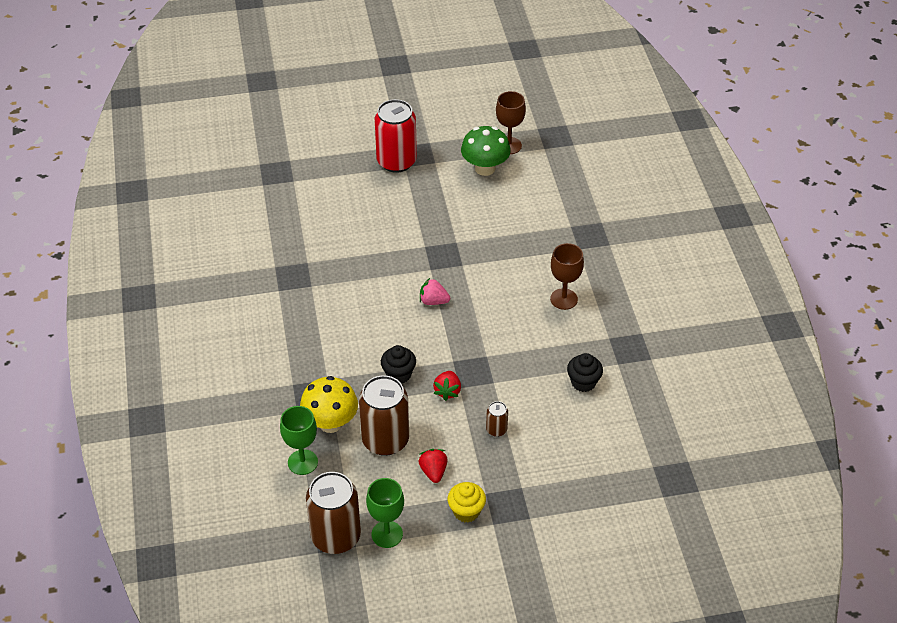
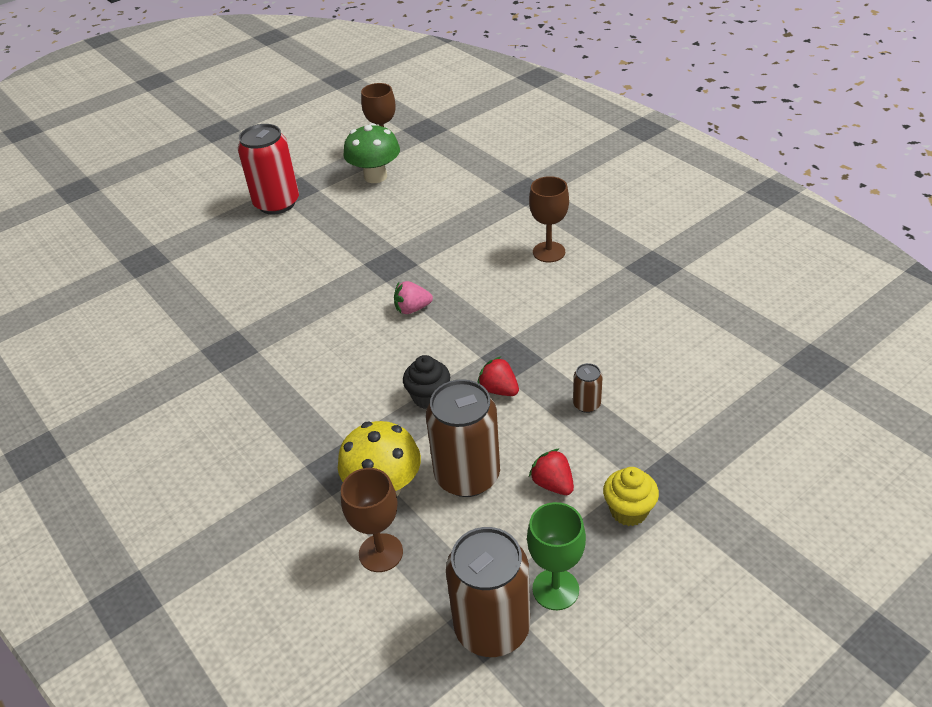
camera: 25 degrees left, 5 degrees down
(302, 462) = (381, 553): green goblet -> brown goblet
(447, 391) = (499, 390): red strawberry -> red strawberry turned 150 degrees clockwise
(583, 382) = (637, 317): black cupcake -> none

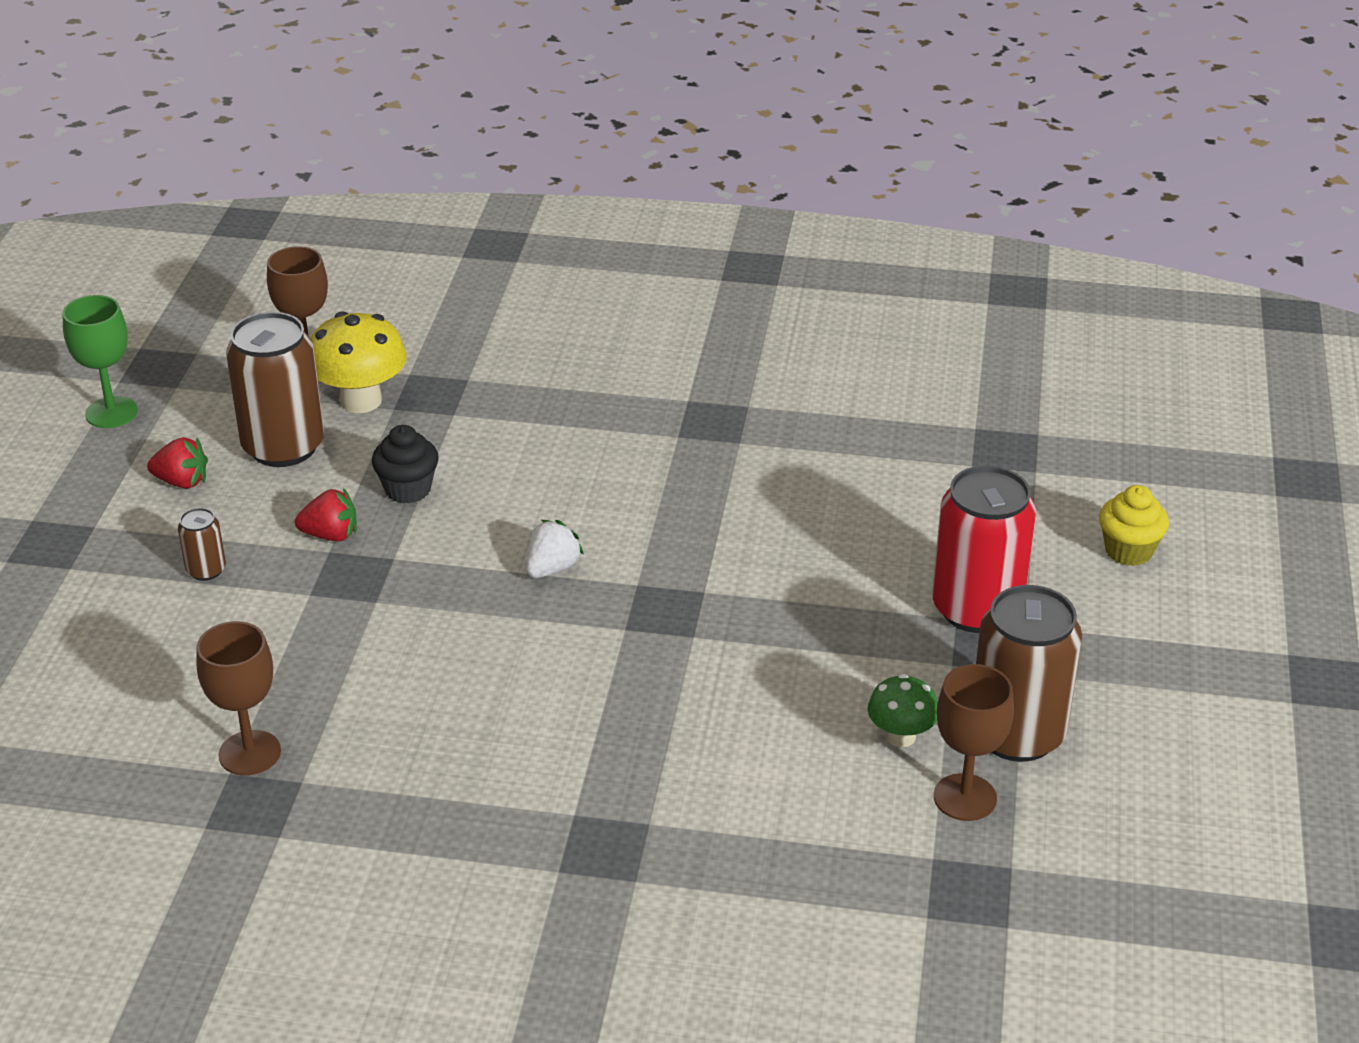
camera: 135 degrees right, 5 degrees down
(375, 176) = (901, 736): green mushroom -> green mushroom, size x0.60
(412, 309) = (552, 568): pink strawberry -> white strawberry
(492, 627) = (150, 367): brown can -> brown can (1017, 734)
(549, 252) = (446, 746): brown goblet -> brown goblet (249, 753)
(628, 511) = (79, 497): yellow cupcake -> yellow cupcake (1128, 551)

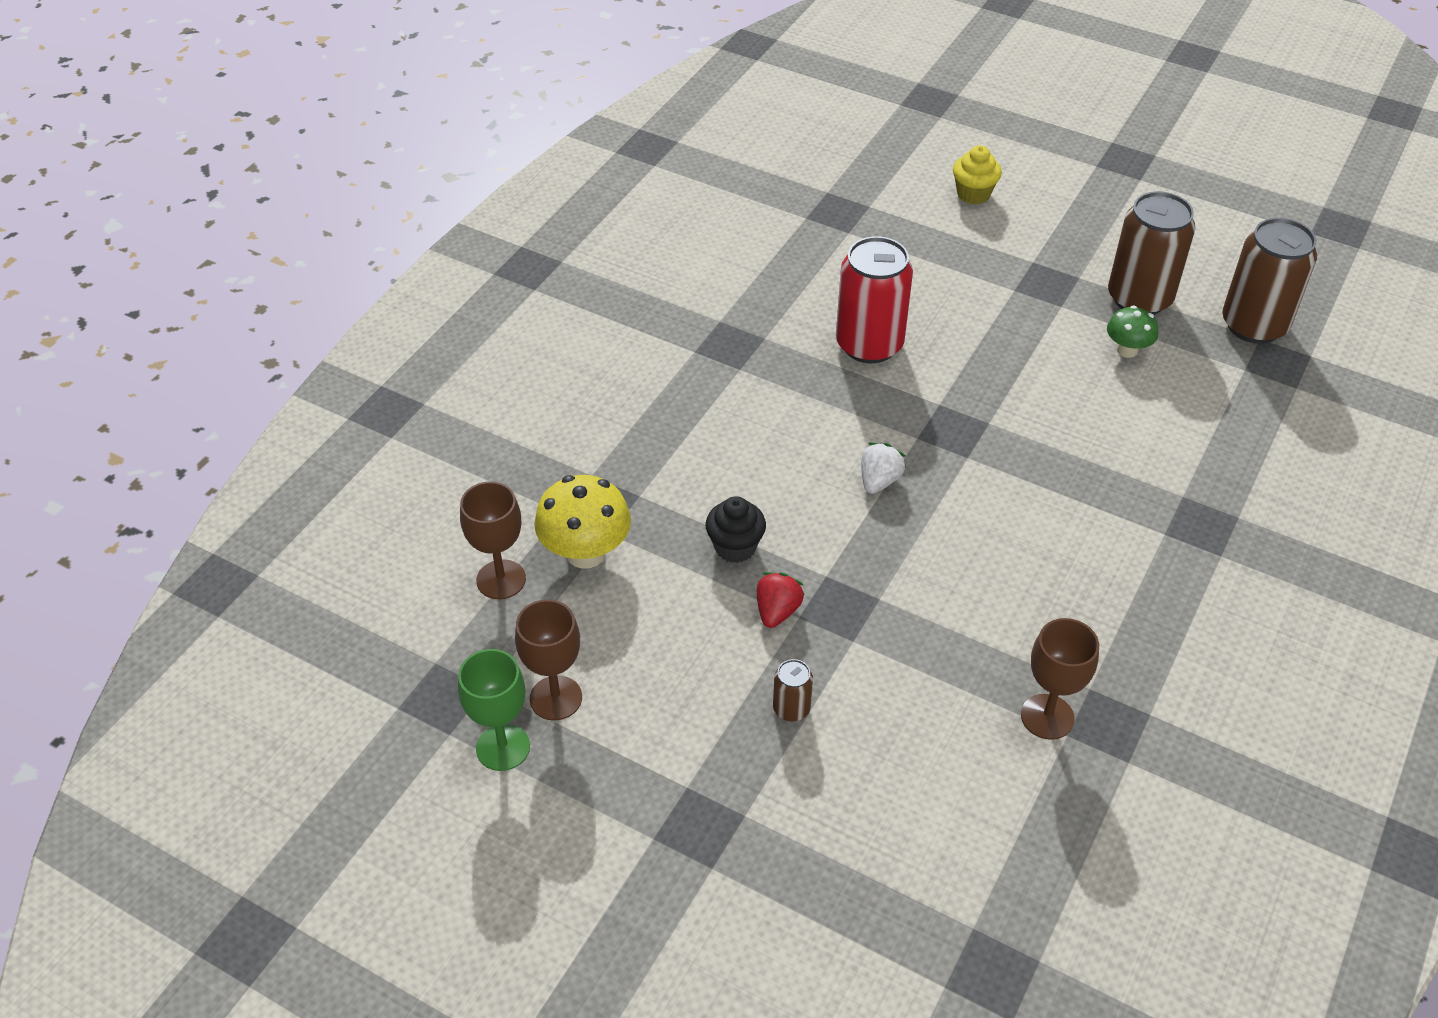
camera: 70 degrees left, 10 degrees up
(182, 482) = (648, 706): red strawberry -> none
(283, 447) = (630, 621): brown can -> brown can (1254, 325)
(552, 568) = (879, 481): white strawberry -> white strawberry turned 60 degrees clockwise
(965, 797) = (1193, 339): brown goblet -> brown goblet (556, 698)
(976, 609) = (1008, 278): red can -> red can (869, 344)

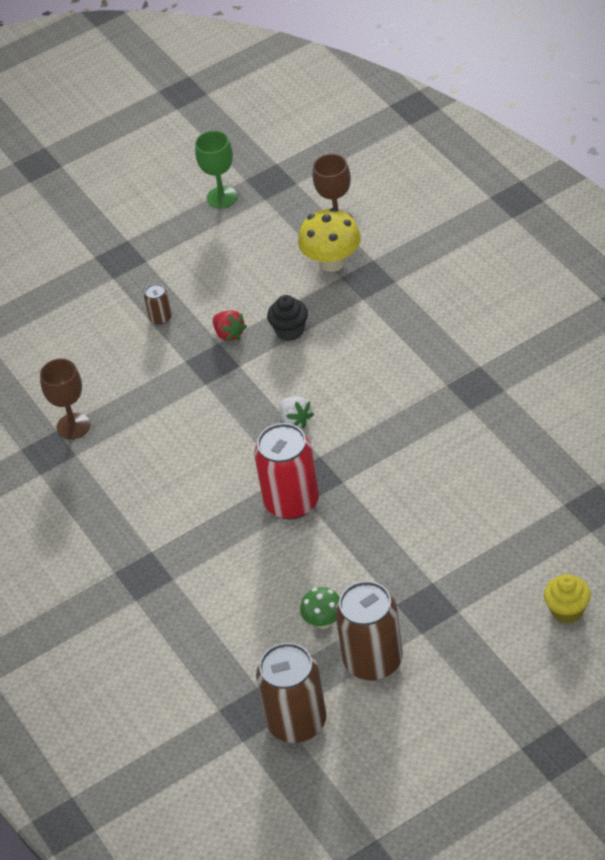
camera: 125 degrees right, 0 degrees up
(556, 698) = (238, 224): brown goblet -> none
(869, 344) = (426, 466): red can -> red can (291, 502)

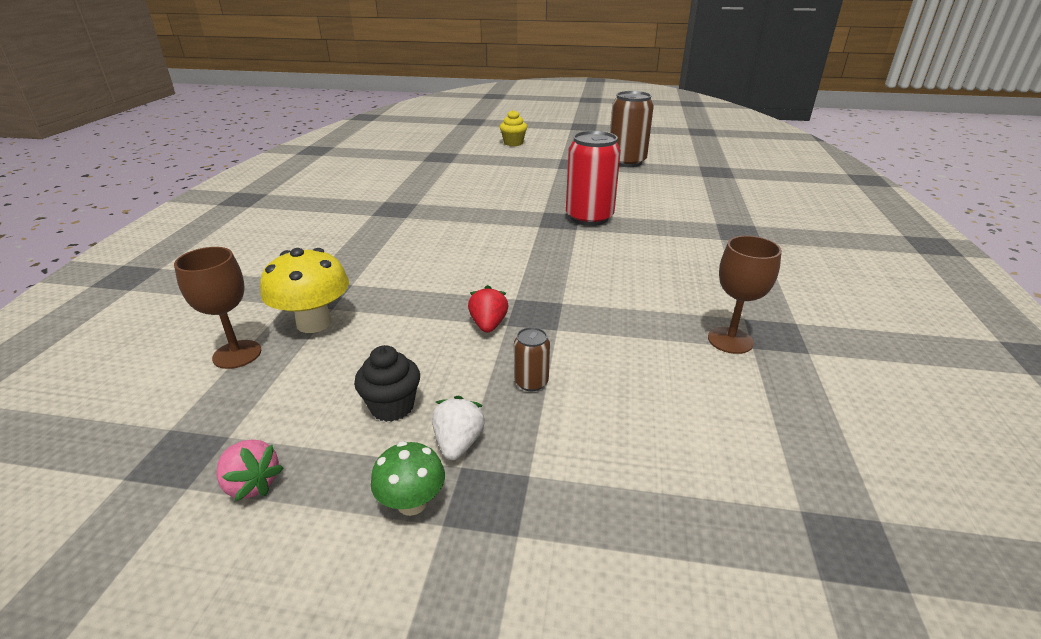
camera: 145 degrees left, 15 degrees down
(222, 197) = (252, 484): green goblet -> pink strawberry
(290, 331) = (438, 297): black cupcake -> black cupcake (392, 407)
(295, 420) = (526, 248): white strawberry -> white strawberry (458, 443)
(297, 722) = (692, 162): brown can -> none
(323, 621) = (635, 178): green mushroom -> green mushroom (412, 503)

